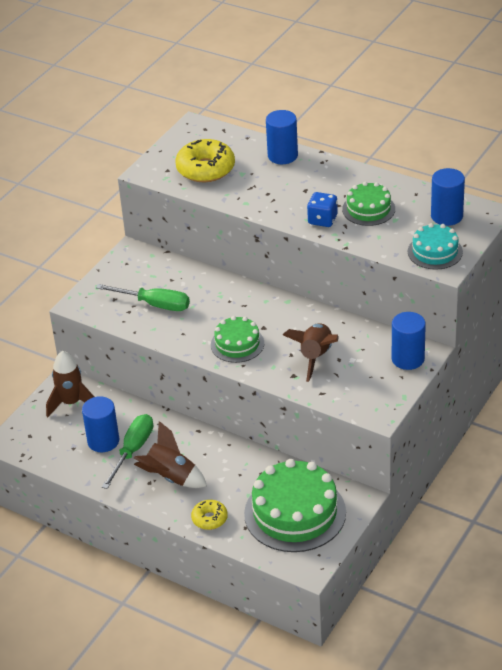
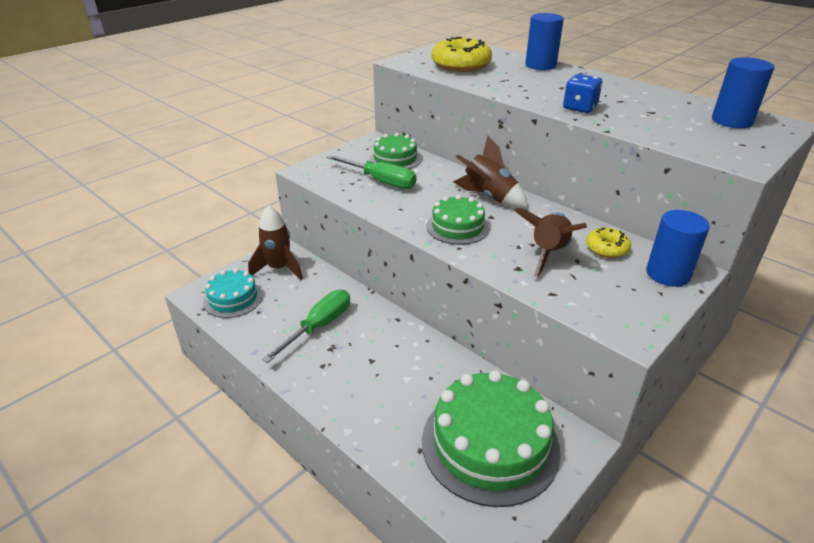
camera: 10 degrees right, 5 degrees down
(103, 441) = (292, 311): blue cylinder -> none
(171, 477) = (349, 365): brown rocket -> brown rocket (489, 197)
(209, 519) = (377, 427): yellow donut -> yellow donut (606, 248)
(368, 209) = (634, 106): green cake -> green cake (395, 159)
(435, 252) = (724, 147): turquoise cake -> turquoise cake (233, 298)

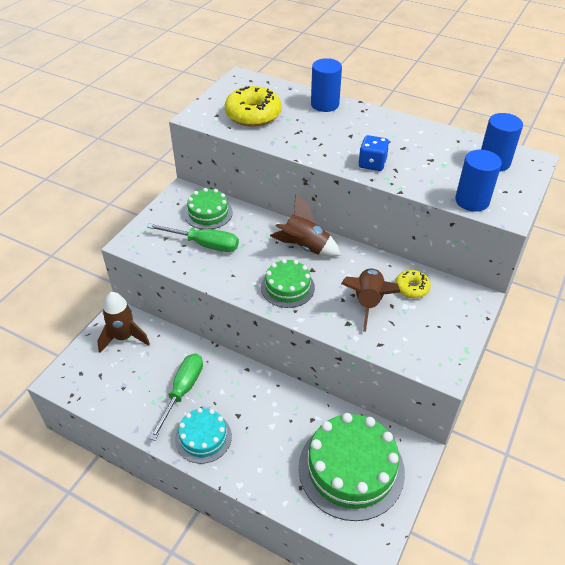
camera: 15 degrees left, 10 degrees up
(233, 298) = (94, 379): turquoise cake -> turquoise cake (203, 437)
(667, 274) = (461, 306): blue cylinder -> blue cylinder (472, 201)

